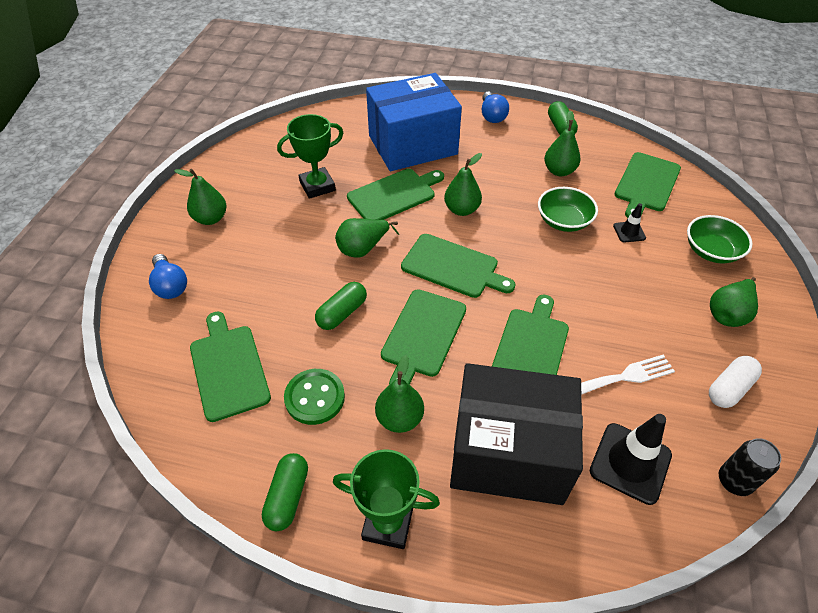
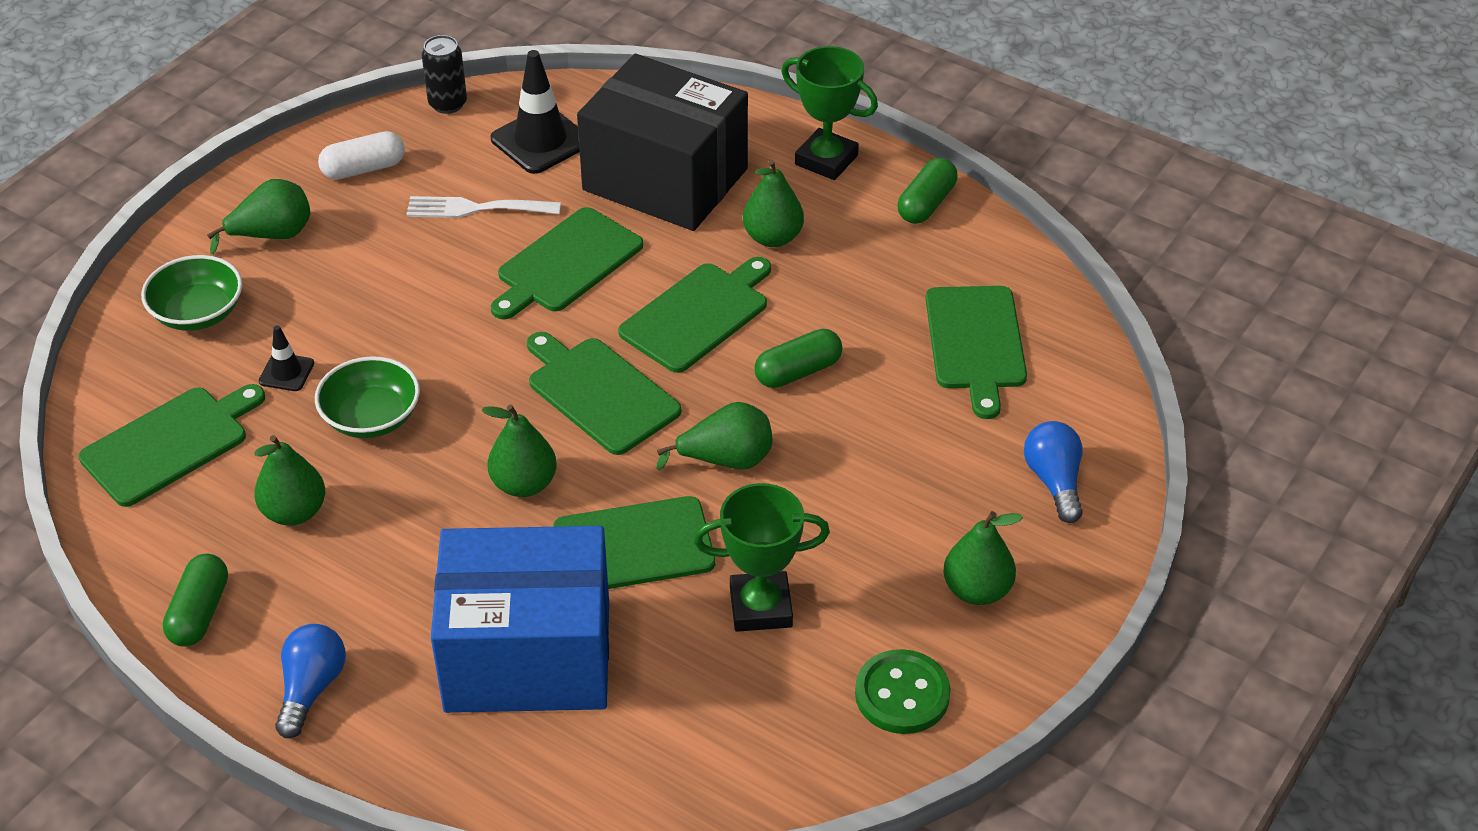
camera: 160 degrees left, 5 degrees down
(315, 397) = (869, 283): green button -> green button (902, 694)

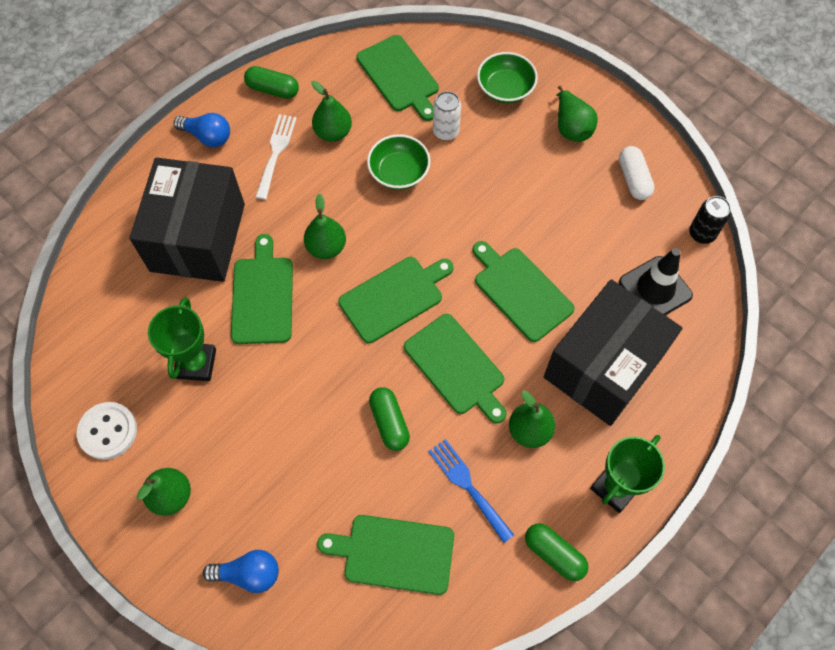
camera: 100 degrees right, 20 degrees up
(286, 372) = (446, 131): black traffic cone -> white can
(476, 208) = (584, 242): white fork -> white fork (276, 152)
(528, 656) = (197, 237): blue box -> black box
(726, 460) = (319, 363): green pear -> none
(865, 286) = (468, 486): none -> blue fork
(902, 694) = (108, 431): green button -> white button

